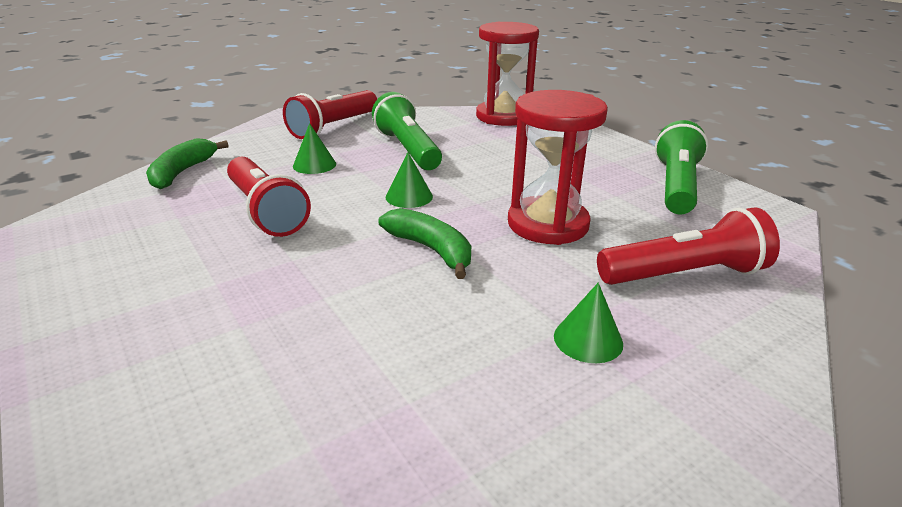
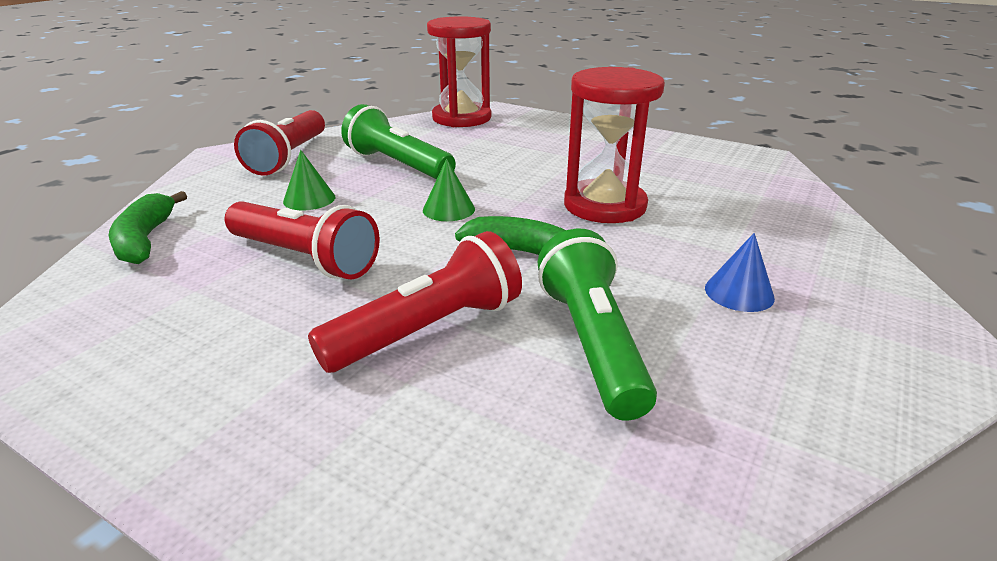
camera: 25 degrees left, 0 degrees up
(588, 339) = (739, 293): green cone -> blue cone
(676, 186) = (673, 152): green flashlight -> green flashlight (592, 342)
(685, 274) = (753, 221): red flashlight -> red flashlight (428, 330)

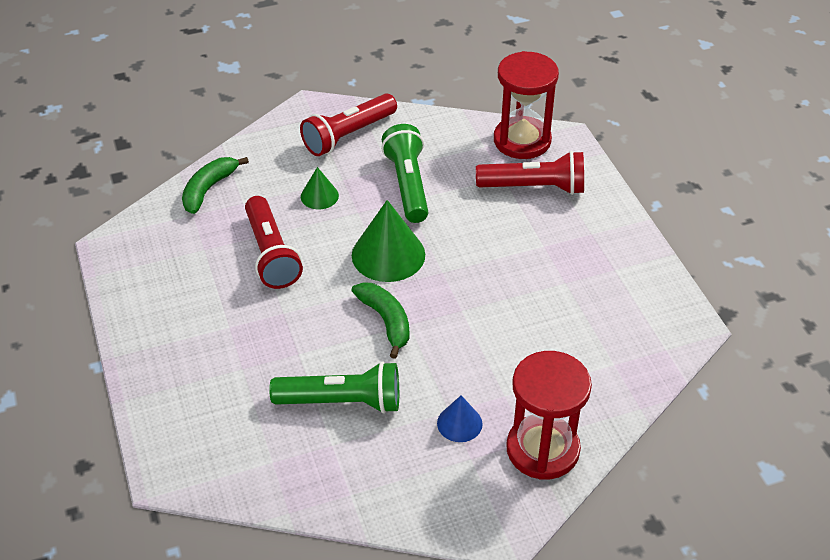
camera: 40 degrees right, 15 degrees up
(428, 330) = (280, 345): red flashlight -> red flashlight (534, 187)
(448, 209) = (388, 255): green cone -> green cone, size x1.84
(592, 342) = (342, 402): green flashlight -> green flashlight turned 60 degrees clockwise
(604, 205) = (487, 309): red hourglass -> red hourglass (542, 449)

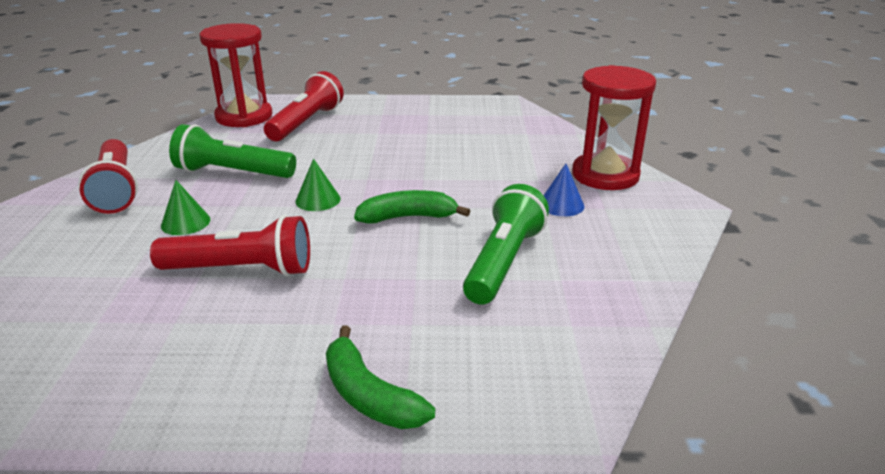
camera: 70 degrees left, 15 degrees down
(209, 189) = (67, 299): green banana -> green banana (369, 395)
(388, 255) = (318, 200): green cone -> green cone, size x0.54

